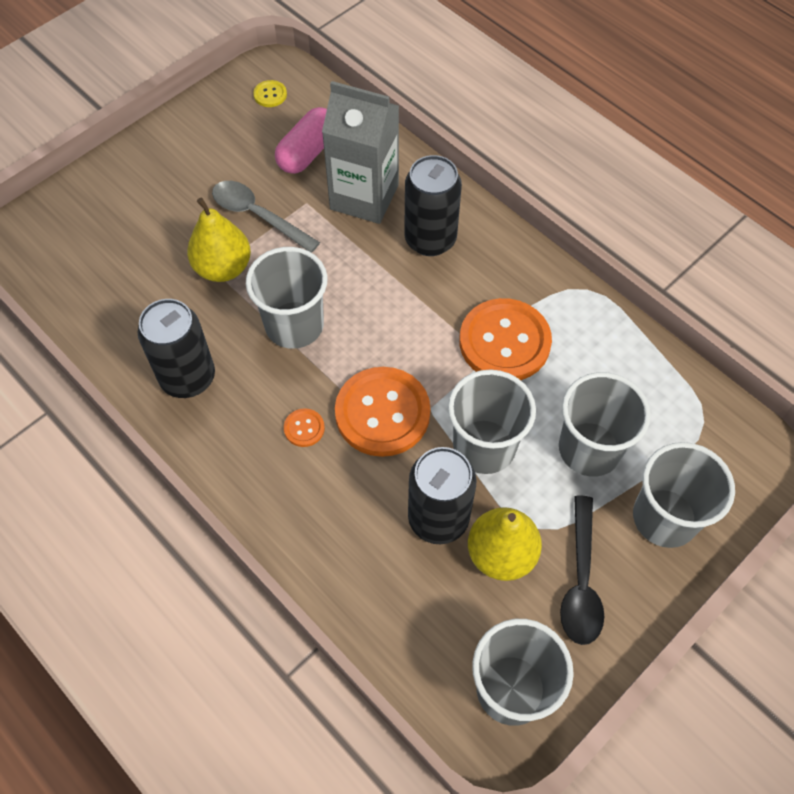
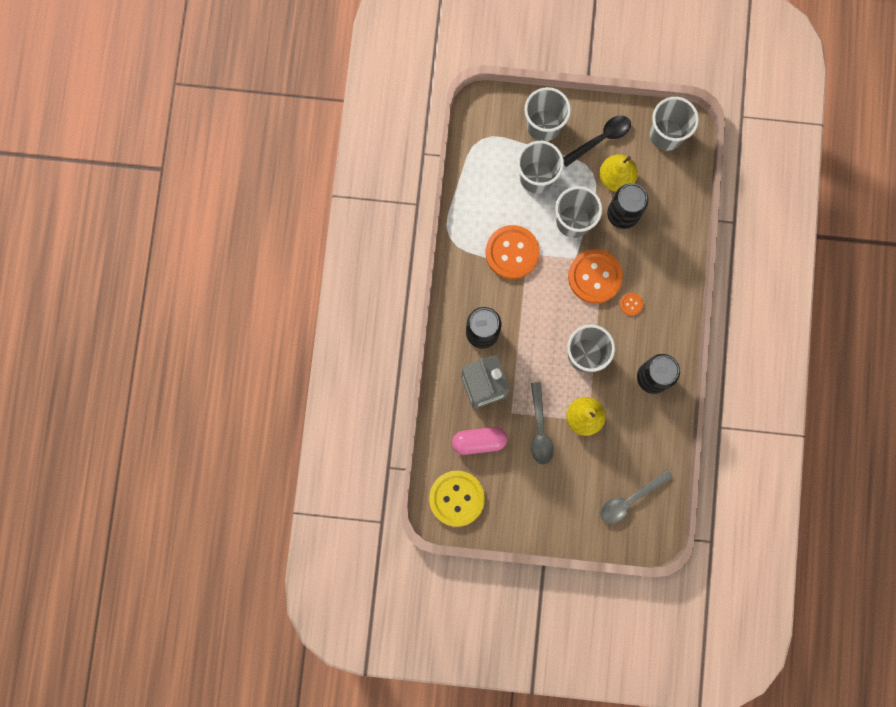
camera: 130 degrees left, 20 degrees up
(84, 244) = (629, 499): none -> grey spoon
(270, 95) = (456, 498): yellow button -> yellow button, size x2.36

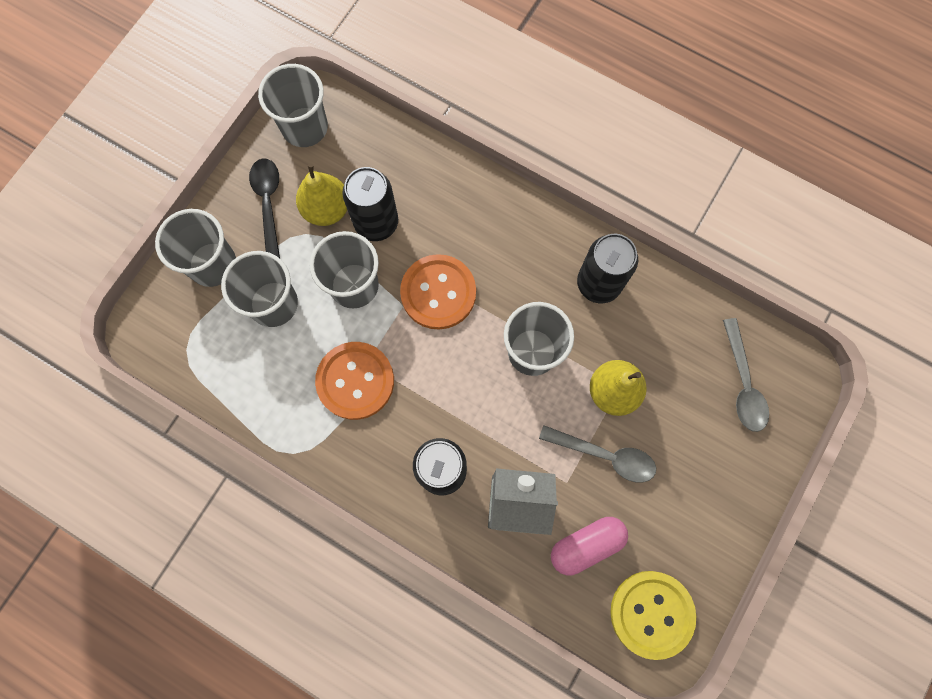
camera: 65 degrees left, 5 degrees down
(479, 441) = (586, 545): pink capsule -> pink capsule turned 45 degrees clockwise
(631, 304) = (494, 265): orange button -> none

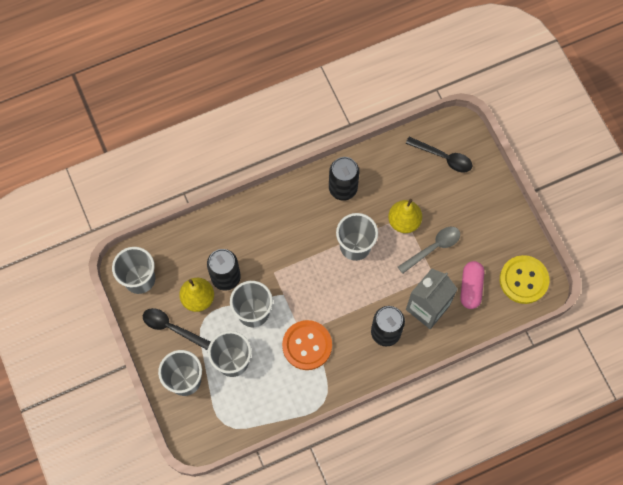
camera: 55 degrees left, 5 degrees down
(438, 293) = (289, 271): orange button -> none
(743, 384) = (444, 157): grey spoon -> black spoon

